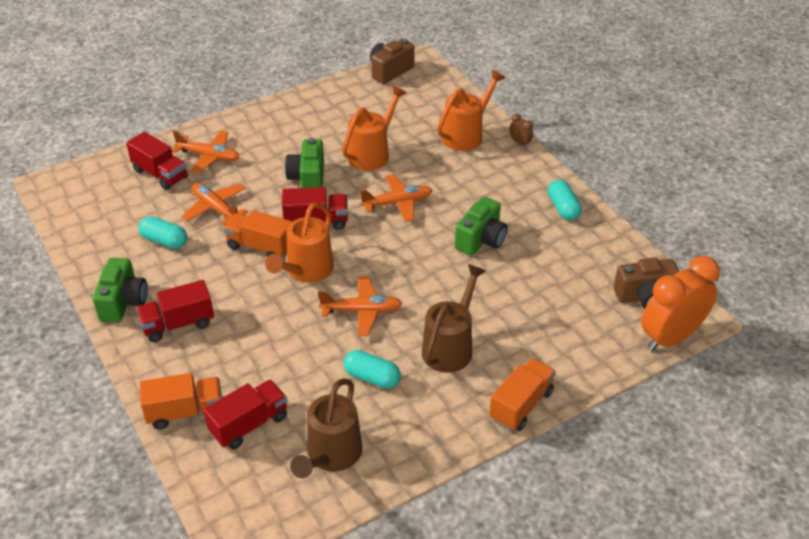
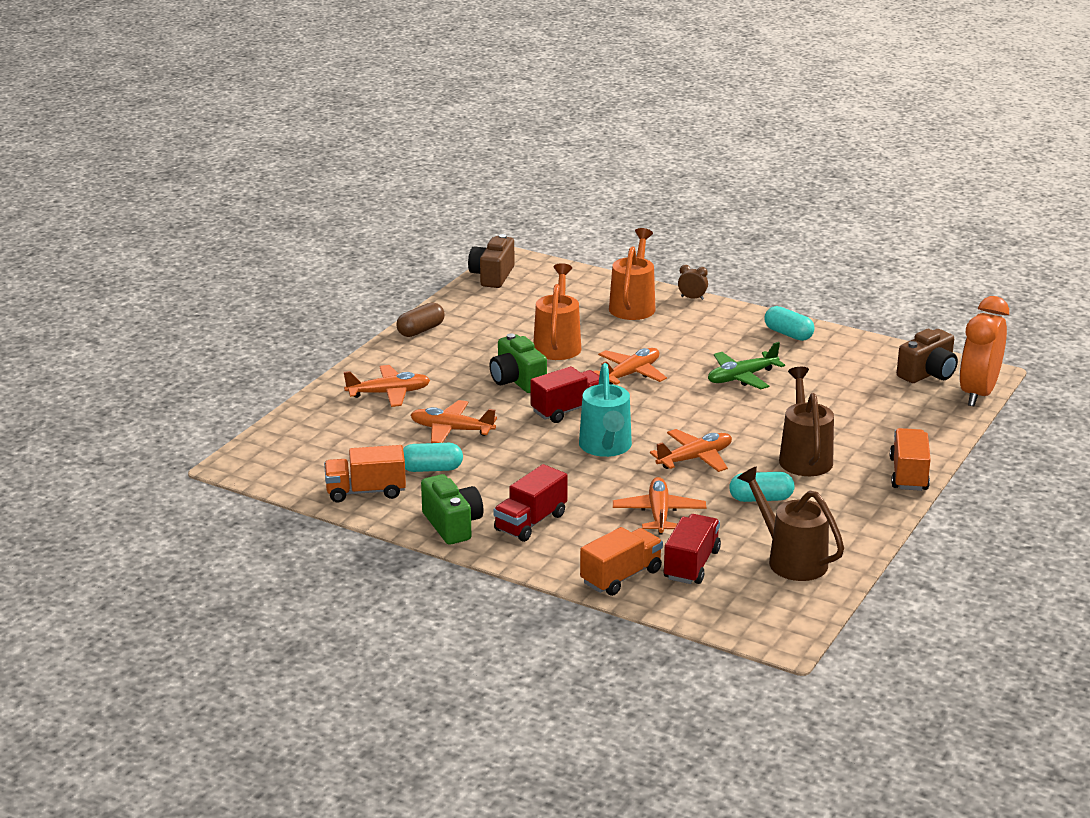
camera: 30 degrees left, 15 degrees down
(160, 174) = (354, 421): red truck -> none
(260, 247) = (537, 444): orange truck -> orange truck (366, 491)
(278, 358) = (659, 514): none -> orange plane
(289, 105) = (421, 330): none -> brown capsule
(306, 271) = (606, 448): orange watering can -> turquoise watering can
(331, 456) = (790, 559): brown watering can -> brown watering can turned 150 degrees clockwise
(481, 240) = (742, 377): green camera -> green plane

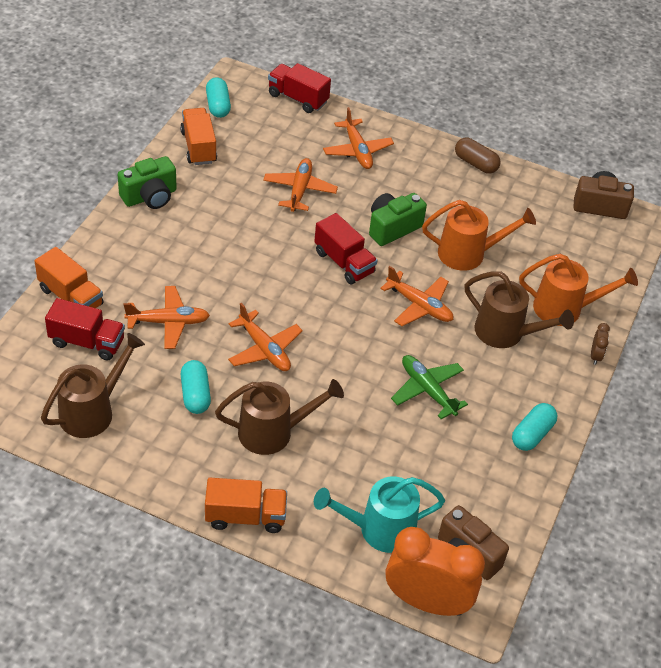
camera: 80 degrees right, 20 degrees up
(431, 469) = (235, 181): turquoise capsule -> turquoise capsule (218, 106)
(530, 522) = (154, 241): red truck -> red truck (298, 98)
(606, 448) = (278, 288): turquoise watering can -> turquoise watering can (378, 529)
(666, 335) = (506, 333): none -> brown watering can

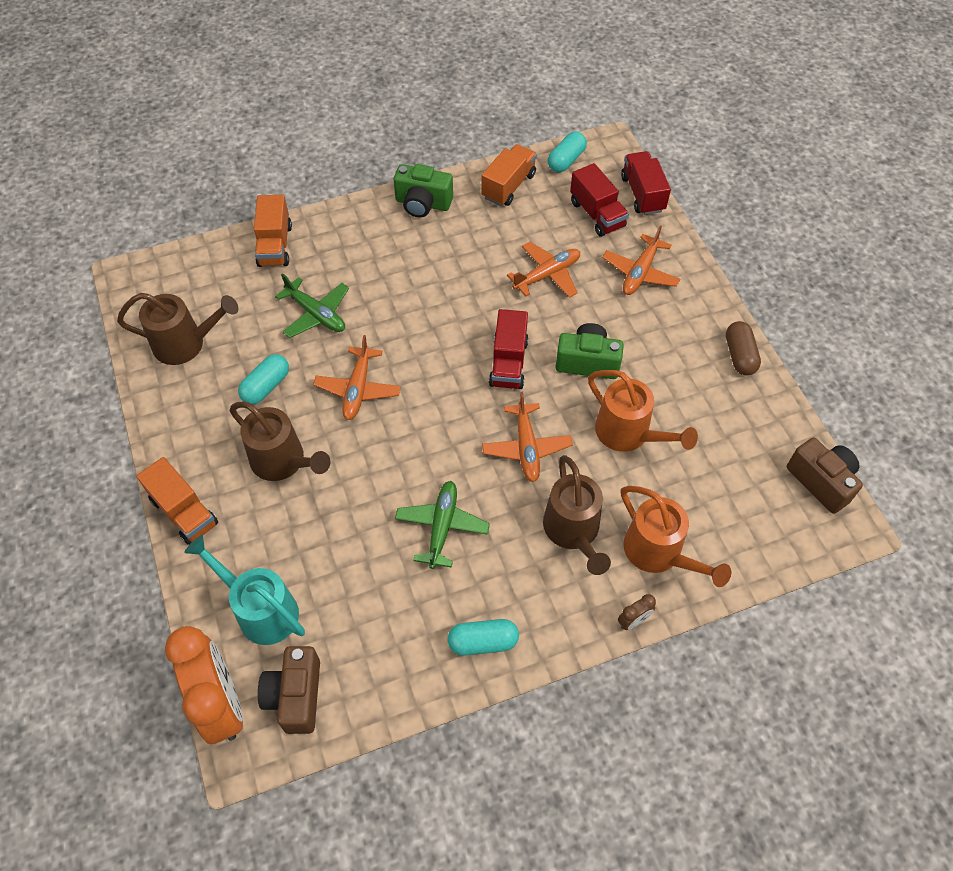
camera: 50 degrees right, 10 degrees up
(87, 342) = (244, 288): red truck -> red truck (597, 214)
(168, 322) = (316, 314): orange plane -> green plane

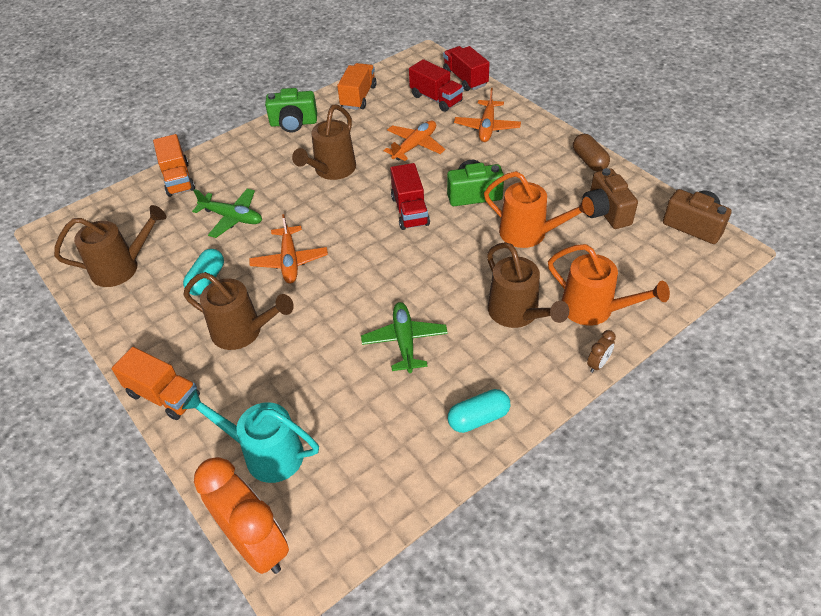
camera: 15 degrees left, 10 degrees down
(295, 696) = (325, 515): brown camera -> brown camera (605, 212)
(442, 283) = (331, 171): none -> brown watering can
(526, 447) = (451, 265): orange plane -> none
(566, 160) = (396, 71): turquoise capsule -> none

